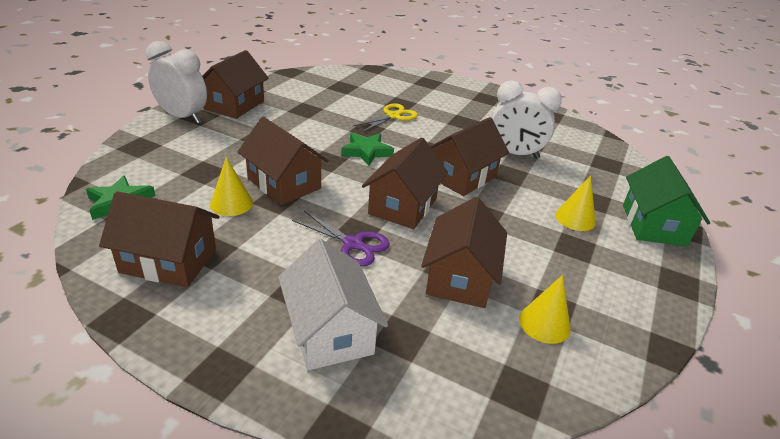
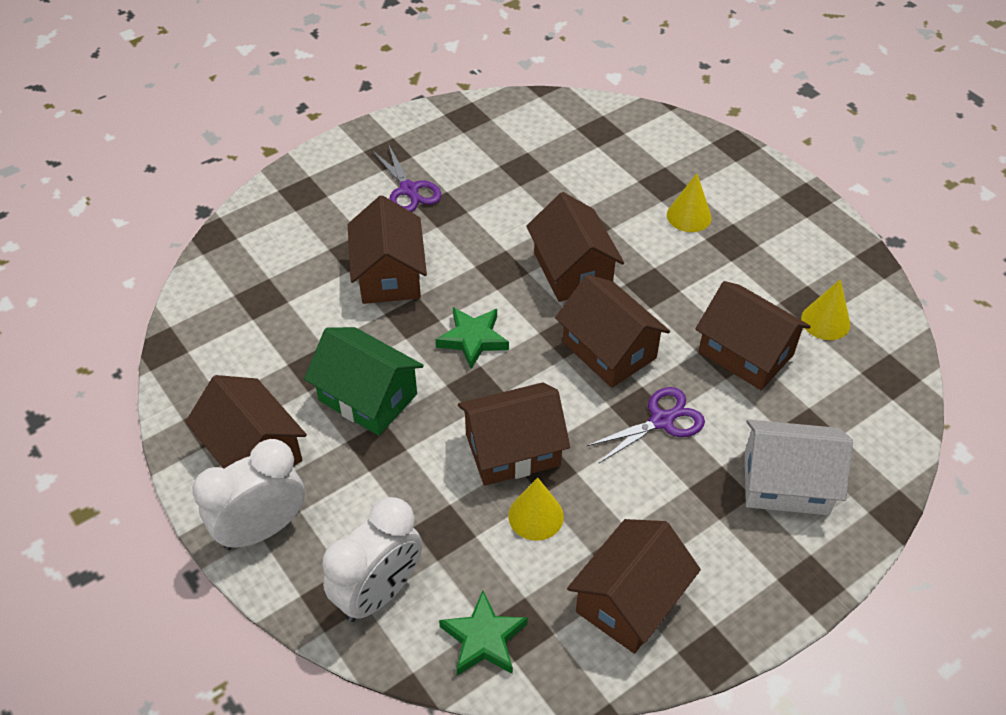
camera: 60 degrees left, 15 degrees up
(393, 116) = (389, 275): yellow scissors -> brown house
(466, 109) = (409, 190): none -> purple scissors
(514, 154) = (545, 199): white clock -> white clock (379, 593)
(653, 225) = (722, 163): green house -> green house (368, 397)

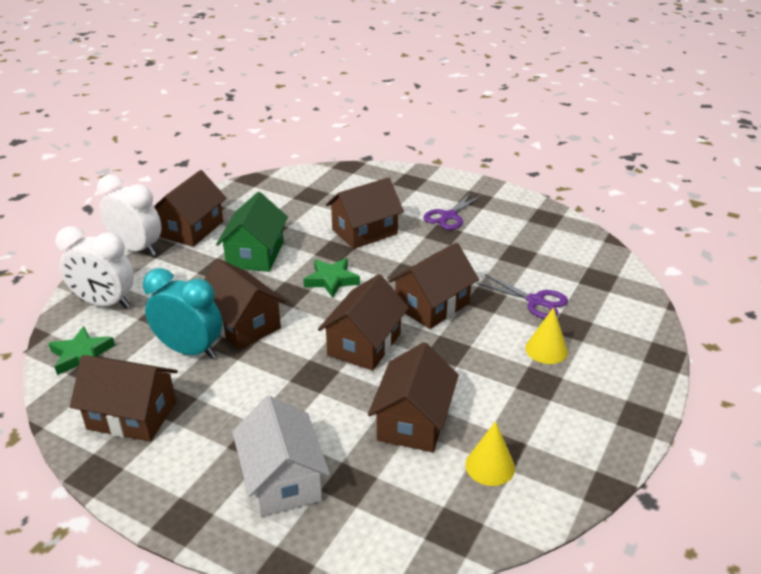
camera: 65 degrees right, 15 degrees down
(536, 516) = (190, 350): yellow cone -> turquoise clock
(661, 421) = (309, 390): purple scissors -> purple scissors (535, 301)

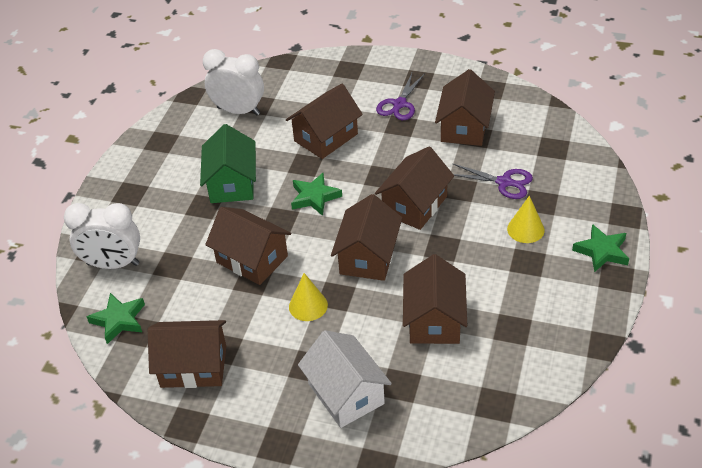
camera: 10 degrees left, 10 degrees up
(137, 249) = (114, 200): white clock -> white clock (238, 111)
(190, 350) = (215, 295): turquoise clock -> none
(191, 229) = (157, 167): brown house -> brown house (464, 127)
(490, 466) = (508, 345): yellow cone -> yellow cone (308, 305)
(629, 387) = (602, 251): none -> green star

